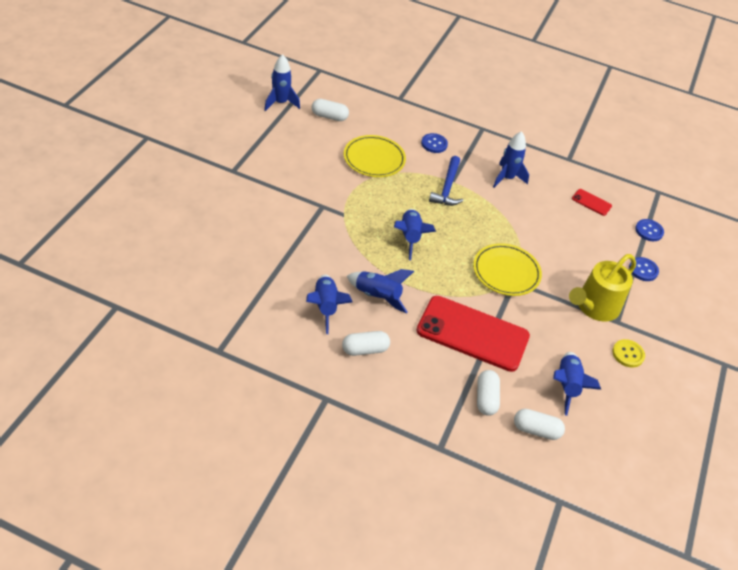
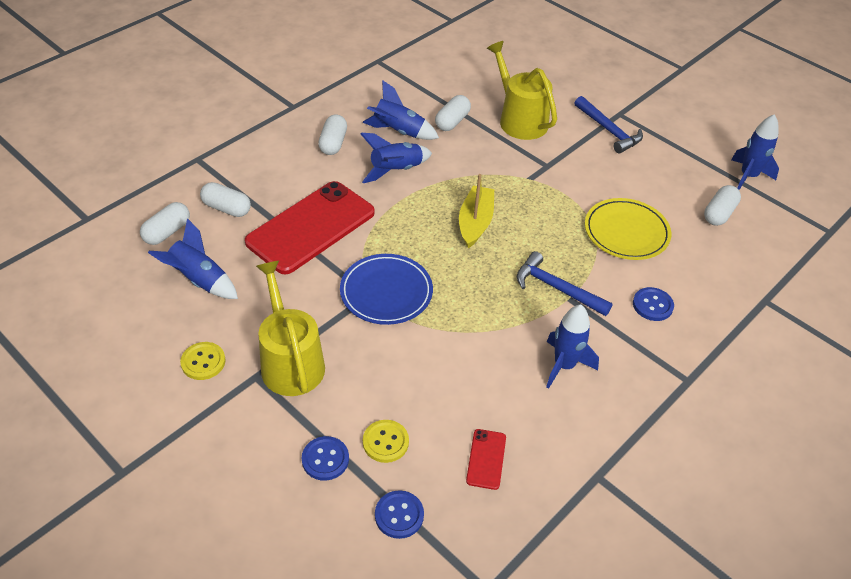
camera: 115 degrees right, 0 degrees up
(259, 175) = (608, 130): none -> blue hammer
(270, 229) = (520, 120): none -> yellow watering can
(293, 273) = (452, 121): none -> white capsule
(410, 237) = (475, 222): blue rocket -> yellow boat
(506, 272) = (386, 292): yellow plate -> blue plate
(591, 202) = (486, 459): red phone -> red phone turned 45 degrees counterclockwise
(613, 246) = (385, 442): none -> yellow button

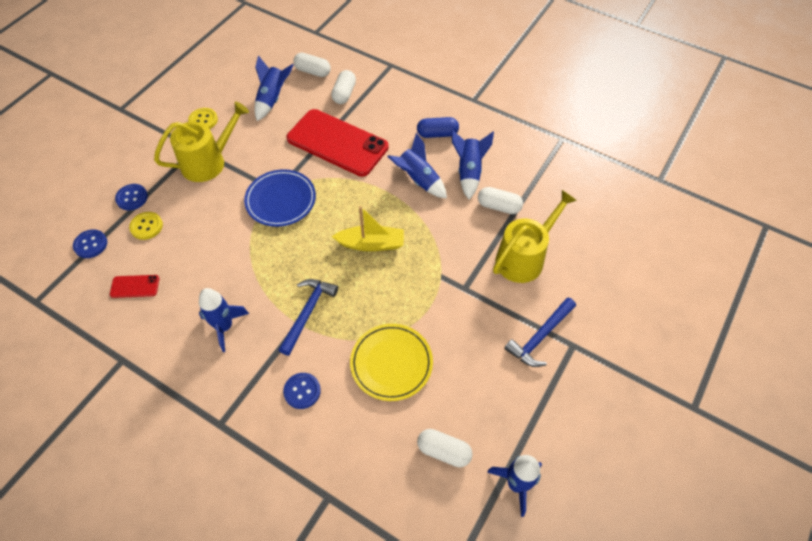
camera: 80 degrees right, 10 degrees up
(333, 143) = (437, 134): white capsule -> blue capsule

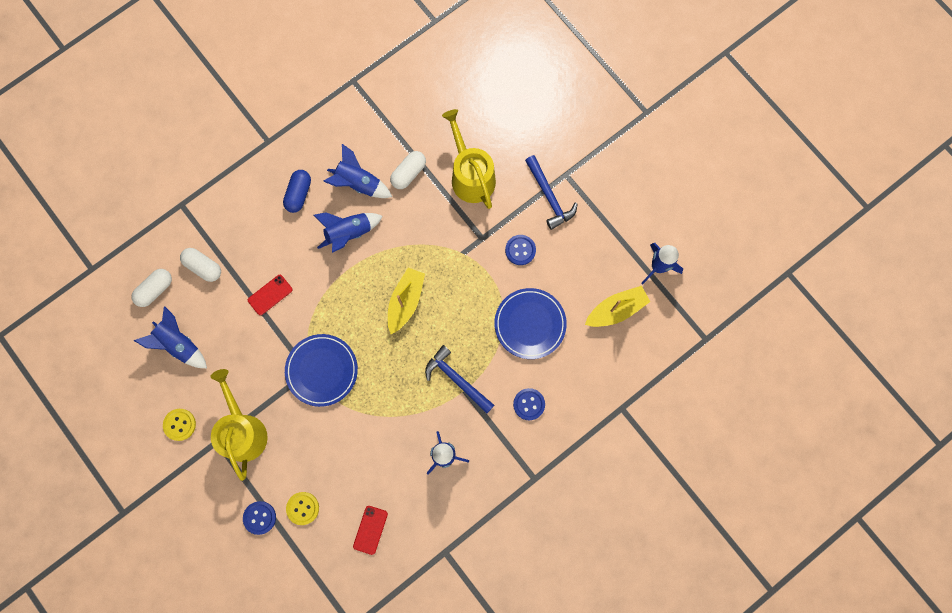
camera: 70 degrees left, 20 degrees up
(90, 244) = (304, 566): blue button -> blue button (520, 250)
(337, 143) = (270, 295): red phone -> red phone, size x0.41
(391, 363) = (530, 324): yellow plate -> blue plate
(444, 451) = (616, 310): white capsule -> yellow boat

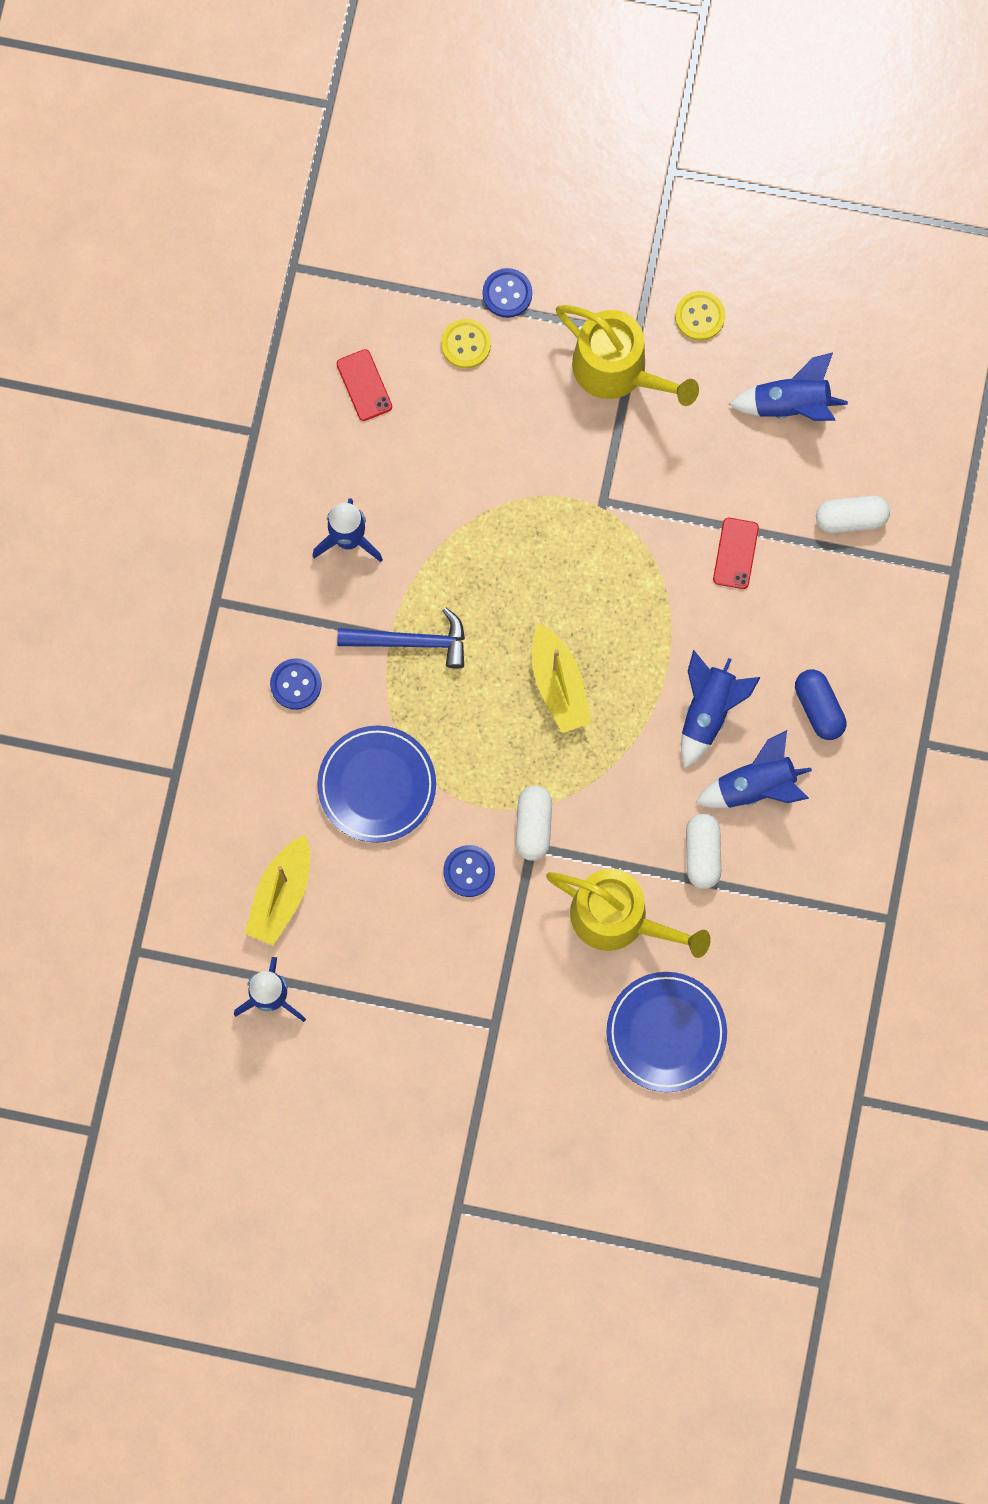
camera: 140 degrees right, 0 degrees up
(155, 290) = (883, 443): white capsule -> white capsule (533, 826)
(322, 370) = (587, 516): blue plate -> blue plate (666, 1032)
(549, 197) = (491, 975): blue hammer -> none

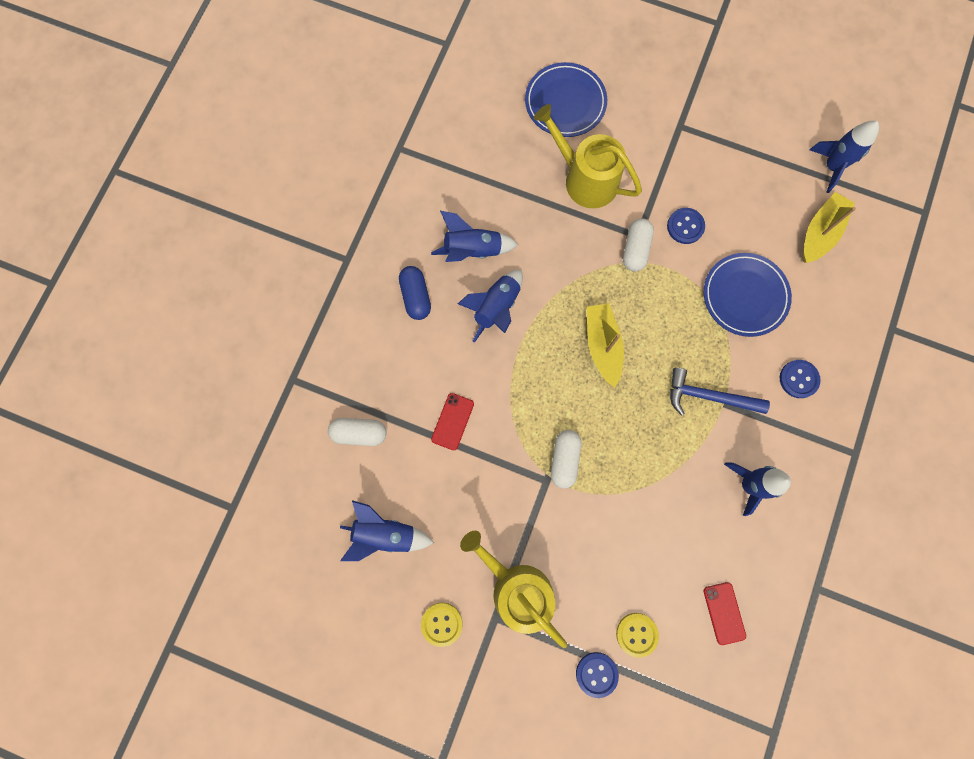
camera: 170 degrees left, 0 degrees up
(702, 853) = (519, 211): white capsule -> white capsule (564, 460)

